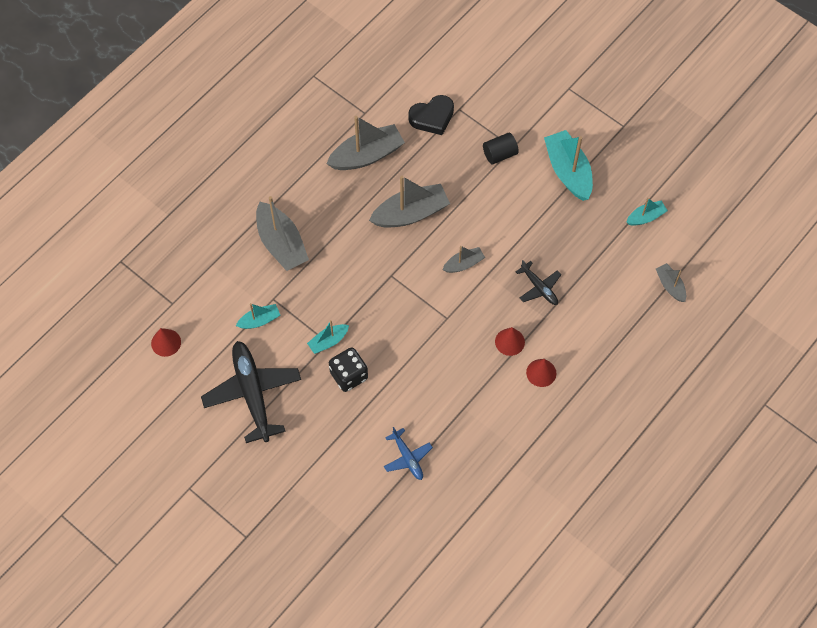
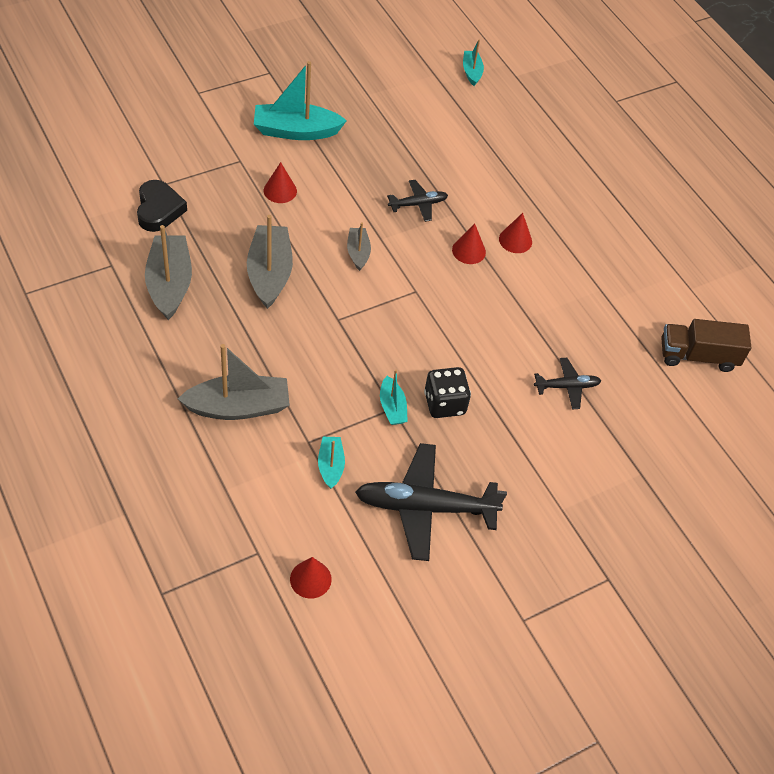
camera: 75 degrees left, 10 degrees down
(407, 457) = (566, 386): blue plane -> black plane
(490, 551) = (697, 356): none -> brown truck
(497, 186) = (280, 190): none -> red cone
(499, 154) = (242, 174): black cylinder -> none
(646, 217) = (382, 98): turquoise boat -> turquoise boat (471, 72)
(670, 286) = (465, 111): grey boat -> none

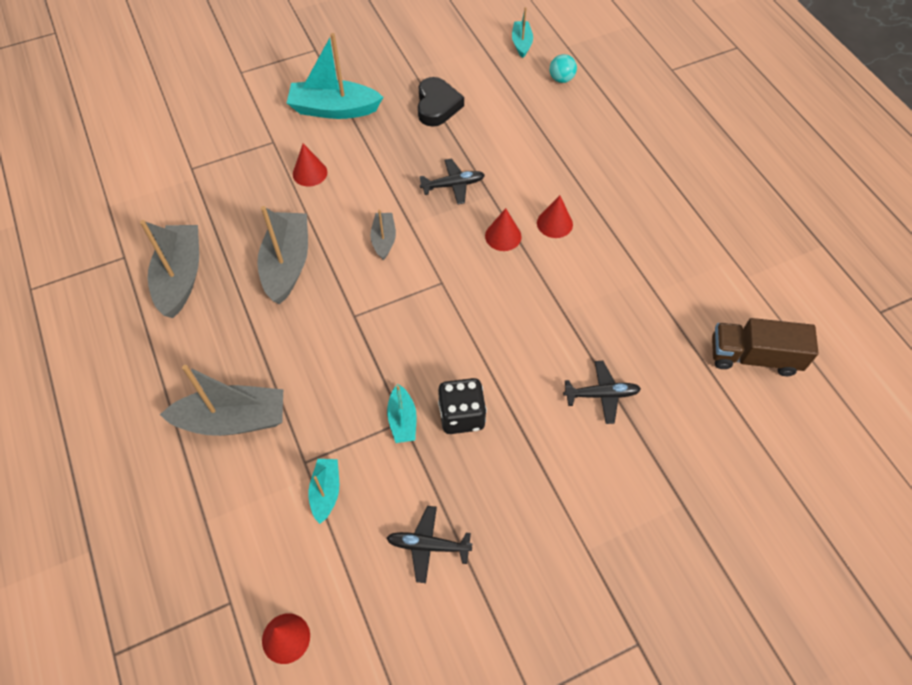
camera: 10 degrees right, 5 degrees up
(159, 209) = (182, 195): black heart -> black heart (437, 106)
(426, 507) = (428, 546): black plane -> black plane, size x0.51
(512, 107) = (561, 79): none -> turquoise ball

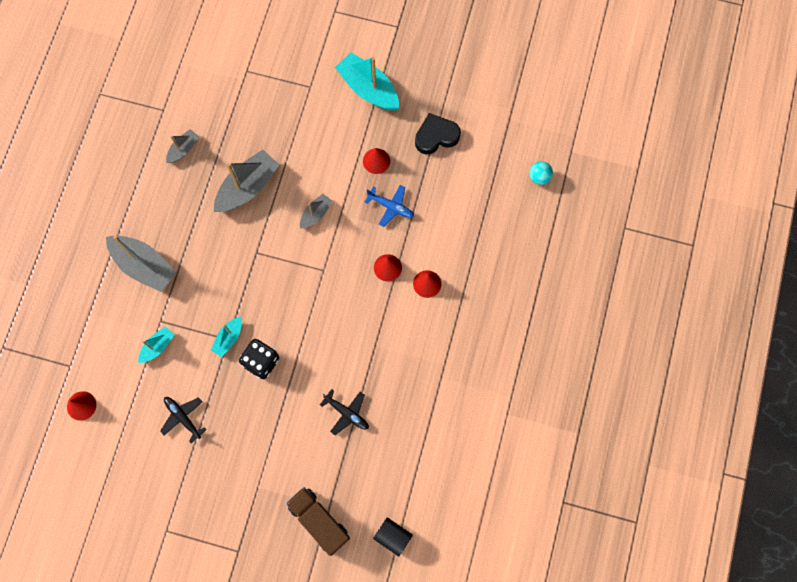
camera: 40 degrees right, 15 degrees up
(180, 277) = (183, 149): grey boat -> grey boat, size x0.53
(310, 173) = (313, 129): red cone -> red cone (376, 161)
(437, 106) = (436, 136): black heart -> black heart turned 150 degrees counterclockwise
(453, 185) = (390, 207): black plane -> blue plane
(521, 43) = (541, 126): turquoise boat -> none
(753, 357) = (455, 464): brown truck -> brown truck (319, 521)
(776, 477) = (393, 537): none -> black cylinder

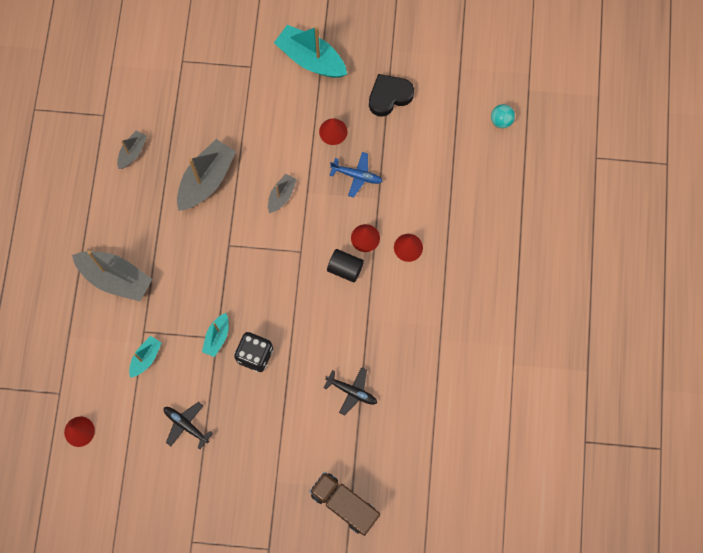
camera: 10 degrees left, 0 degrees up
(393, 537) = (422, 506): black cylinder -> black cylinder (345, 268)

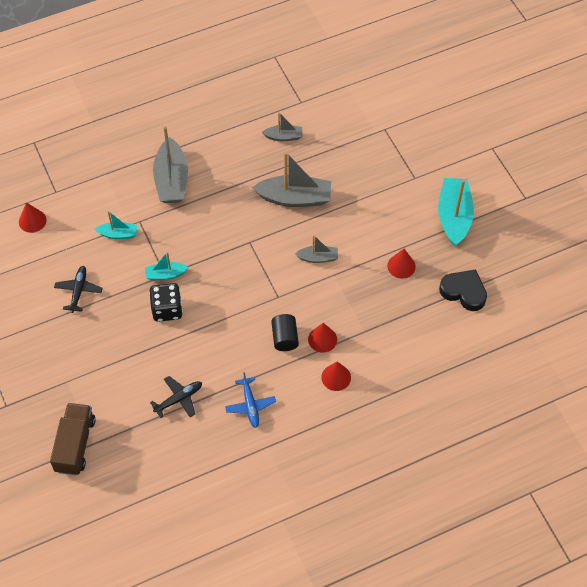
camera: 60 degrees right, 15 degrees down
(351, 391) = (178, 399): black plane -> black plane turned 120 degrees counterclockwise
(356, 175) = (374, 304): blue plane -> blue plane (250, 405)
(501, 121) = (507, 392): turquoise ball -> none

